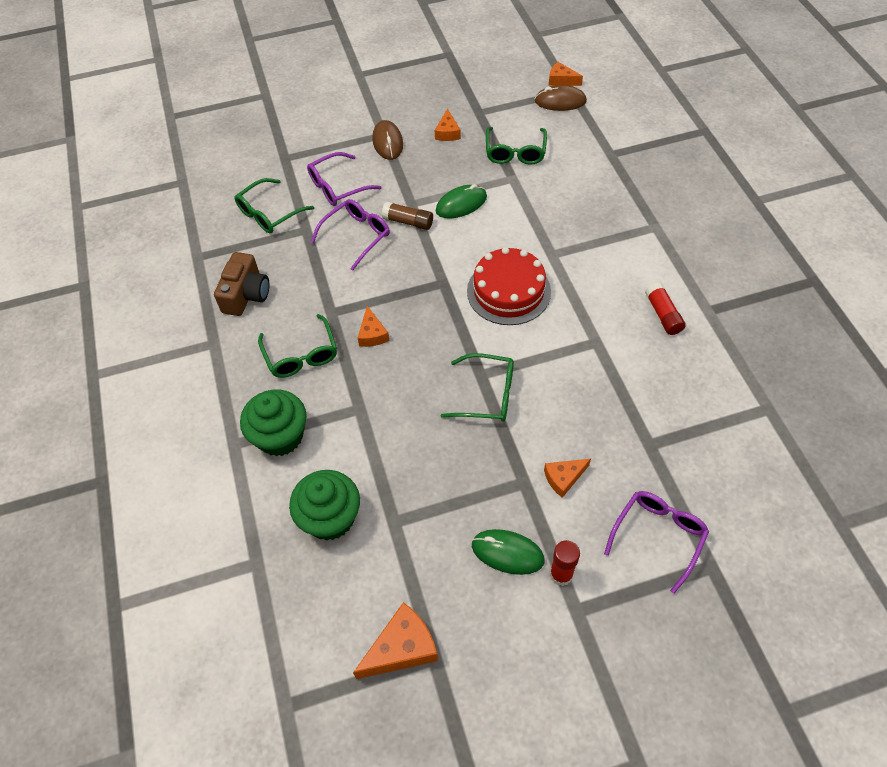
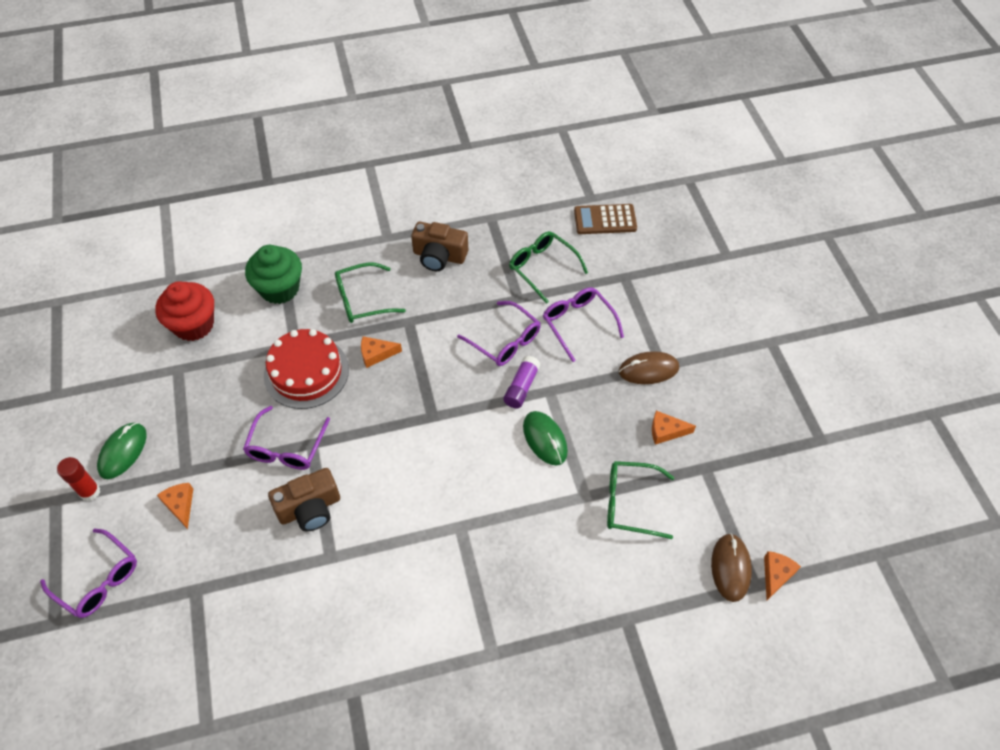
camera: 90 degrees right, 0 degrees up
(213, 171) = (605, 220): none -> brown calculator
(330, 518) = (194, 325): green cupcake -> red cupcake
(402, 648) = (70, 373): orange cheese -> none
(408, 222) = (521, 387): brown glue stick -> purple glue stick
(487, 395) = (286, 447): green glasses -> purple glasses
(508, 291) = (412, 477): red cake -> red cake (306, 372)
(551, 364) = (310, 508): none -> brown camera
(663, 315) = (354, 635): red glue stick -> none

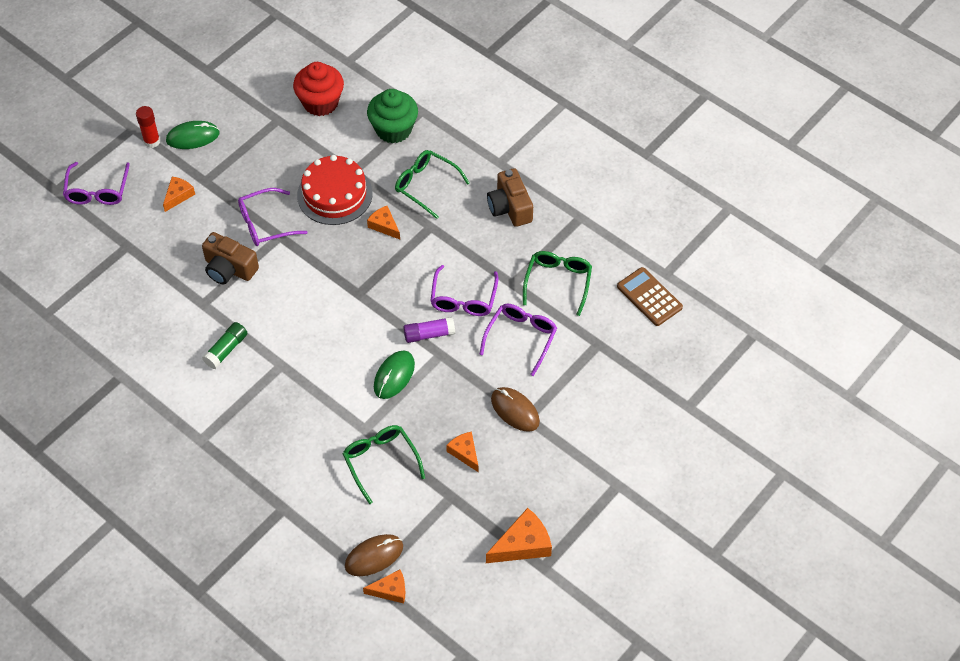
camera: 55 degrees right, 0 degrees up
(403, 566) = (226, 350): none -> green glue stick
(789, 441) = (523, 544): none -> orange cheese

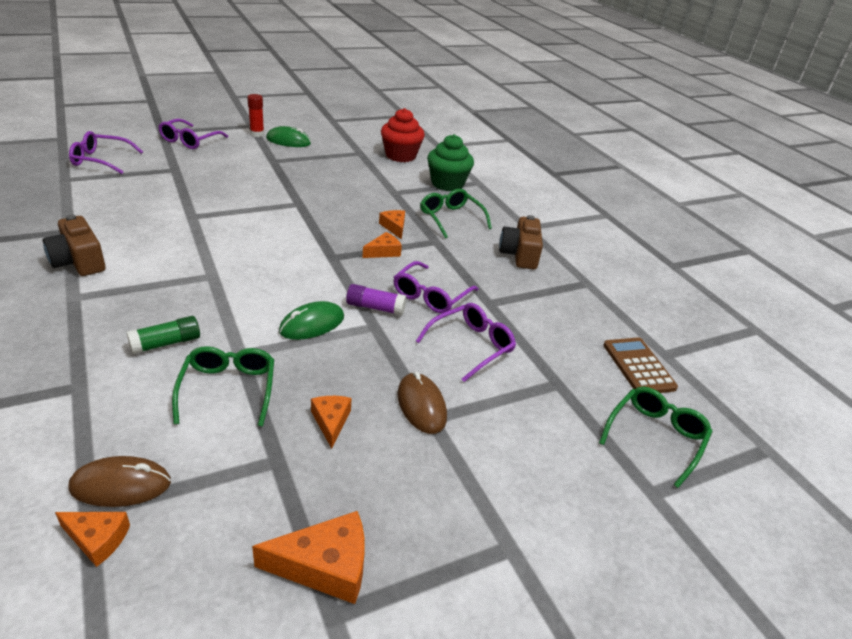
camera: 20 degrees right, 20 degrees down
(178, 196) = (244, 160): orange cheese -> orange cheese (383, 252)
(226, 350) = (176, 248): green glue stick -> green glue stick (166, 343)
(229, 268) = (237, 206): brown camera -> brown camera (78, 261)
(265, 224) = (294, 194): purple glasses -> purple glasses (101, 160)
(334, 194) = (368, 198): red cake -> none
(558, 282) = (538, 318): green glasses -> green glasses (655, 437)

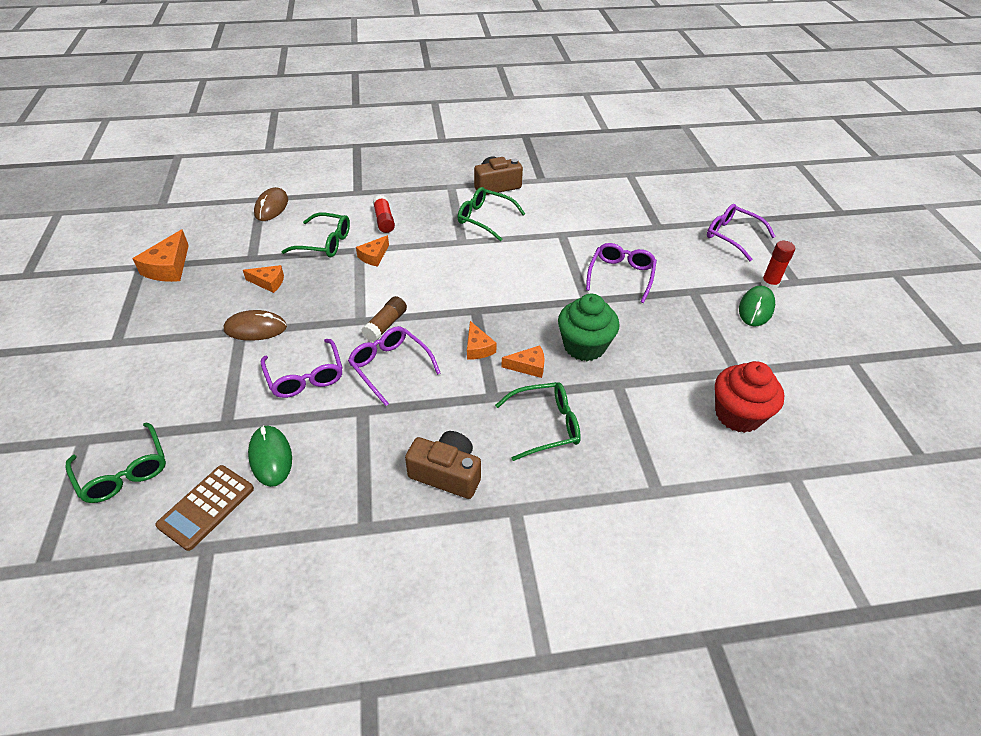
camera: 110 degrees right, 10 degrees up
(97, 539) = (242, 202): orange cheese -> orange cheese (374, 256)
(101, 160) = (671, 188): purple glasses -> purple glasses (621, 275)
(161, 264) = (485, 219): none -> green glasses
(166, 343) = (384, 220): green glue stick -> red glue stick
(312, 324) = (377, 286): green mouse -> green mouse (270, 457)
(375, 307) = (386, 325): purple glue stick -> brown glue stick
(447, 184) = (648, 449): green cupcake -> green cupcake (584, 346)
(638, 366) = (206, 507): brown calculator -> brown calculator turned 120 degrees clockwise

